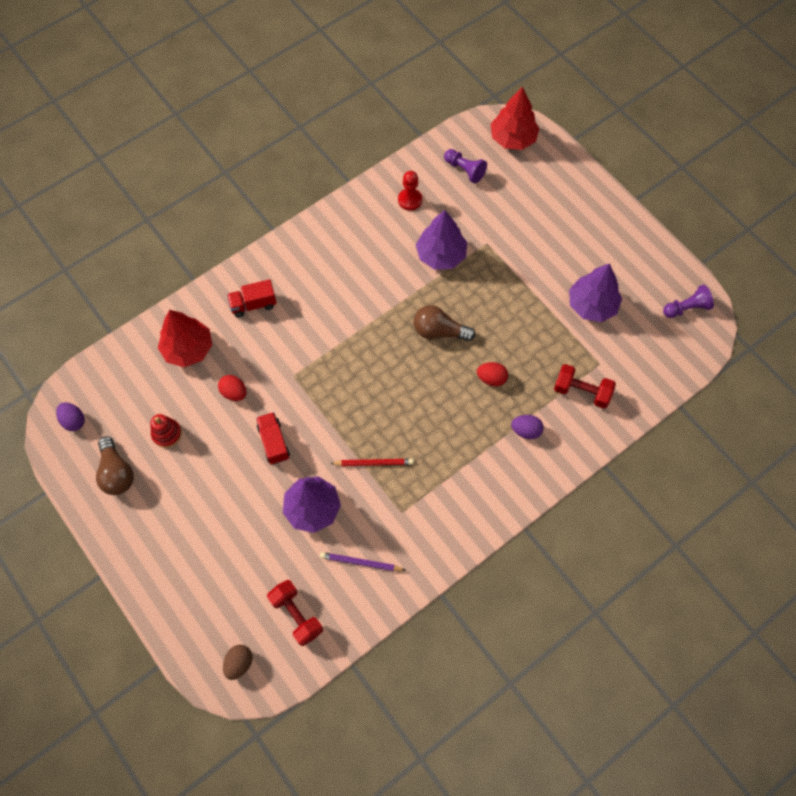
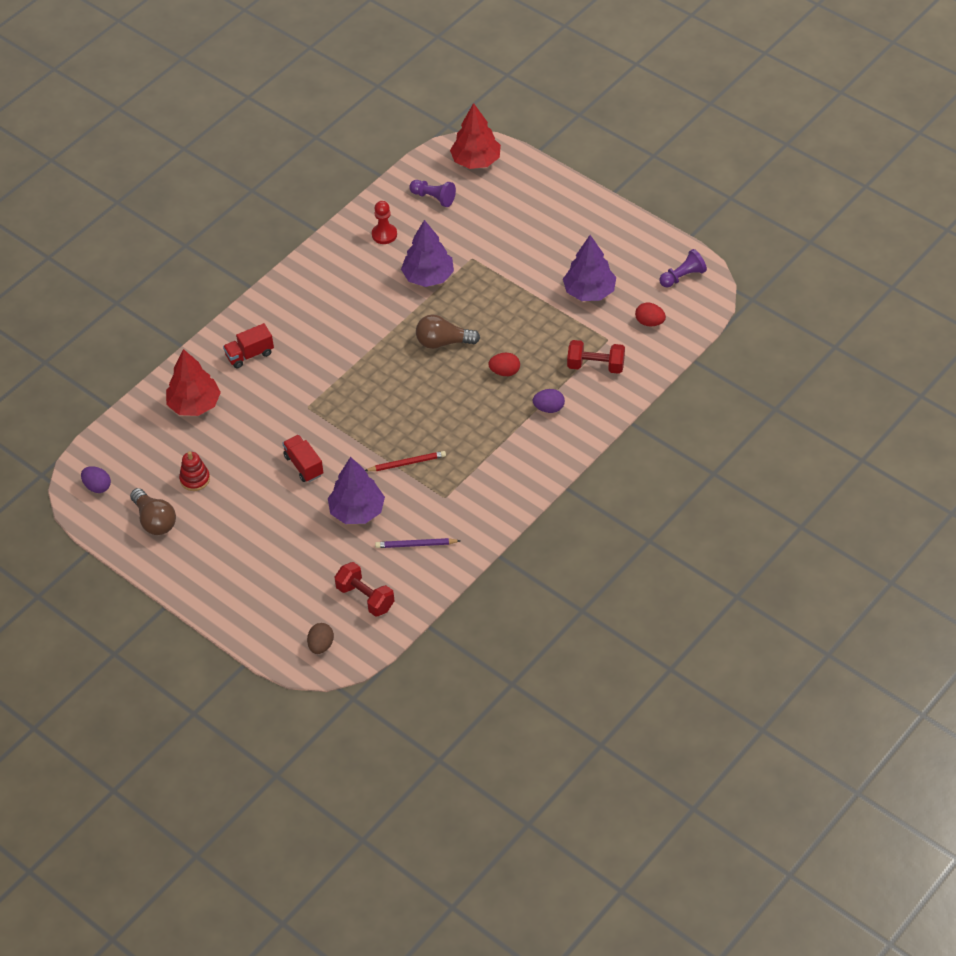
camera: 10 degrees left, 15 degrees down
(234, 392) = (252, 432): red egg -> red egg (649, 322)

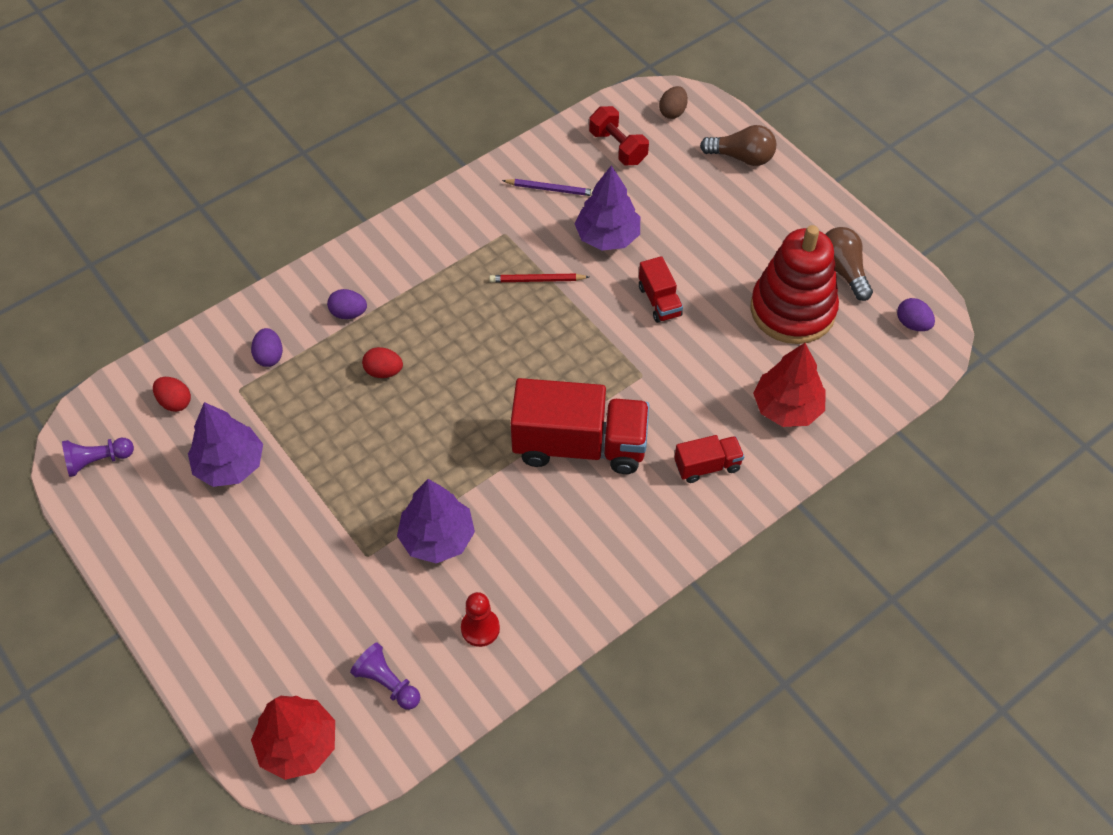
camera: 170 degrees left, 5 degrees up
(195, 479) = (792, 310): red stacking toy -> red stacking toy, size x2.33
(344, 350) = (579, 445): none -> red truck
(443, 342) = (447, 430): brown light bulb -> brown light bulb (741, 157)
(596, 366) = (269, 356): red dumbbell -> purple egg

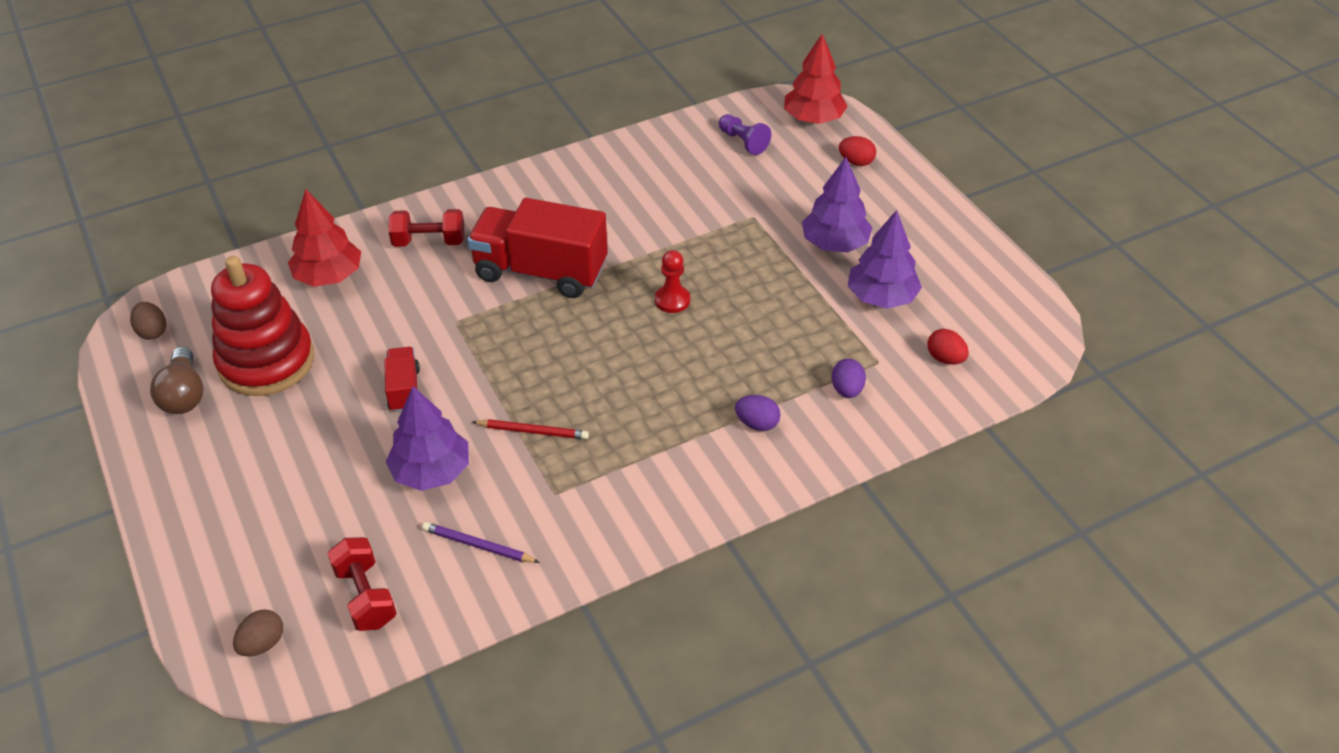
camera: 170 degrees left, 10 degrees down
(98, 461) = (1014, 316): purple pawn -> none
(383, 371) = (723, 359): red egg -> red egg (856, 162)
(437, 538) = (689, 221): purple tree -> purple tree (834, 243)
(480, 628) = (664, 163): red pawn -> red pawn (672, 300)
(707, 466) = (429, 242): red truck -> red dumbbell
(741, 157) = (209, 555): brown light bulb -> none
(912, 324) = (152, 332): purple egg -> brown egg

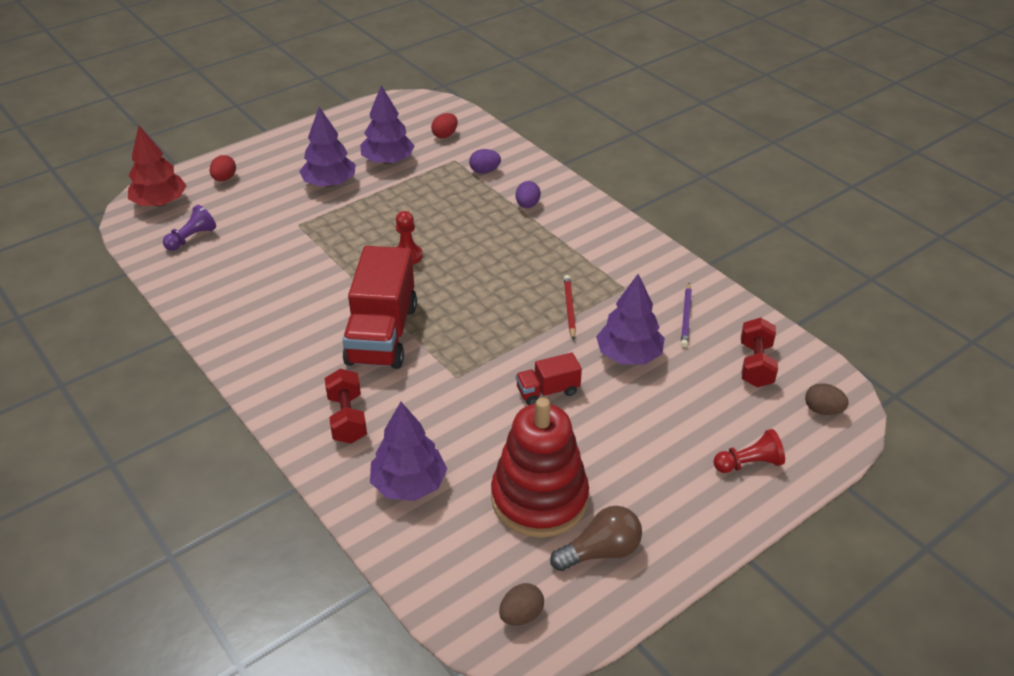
camera: 100 degrees left, 5 degrees down
(223, 541) = (749, 463): none -> red pawn
(329, 276) = (409, 484): red tree -> purple tree
(366, 596) = (755, 365): red dumbbell -> red dumbbell turned 45 degrees counterclockwise

